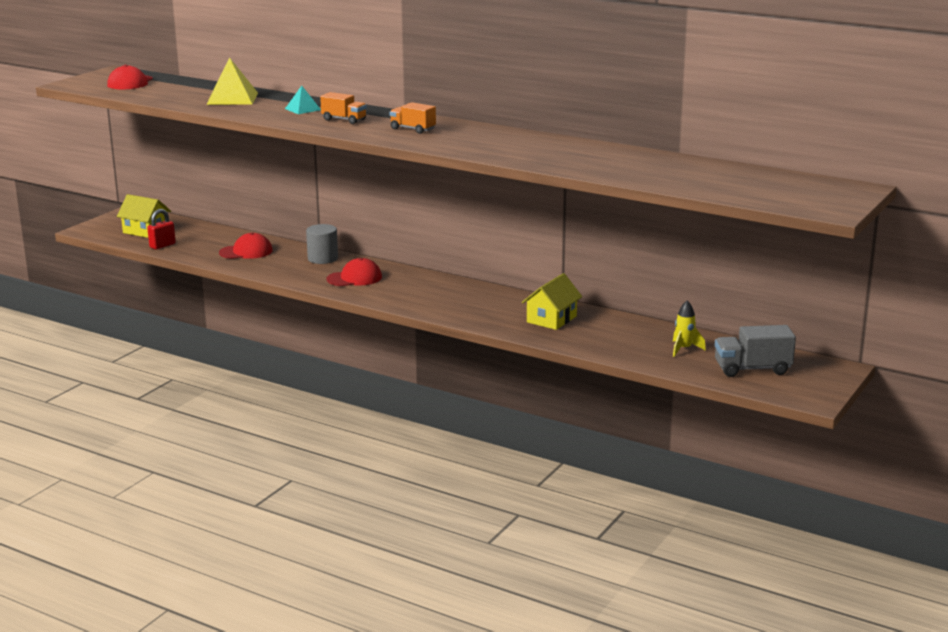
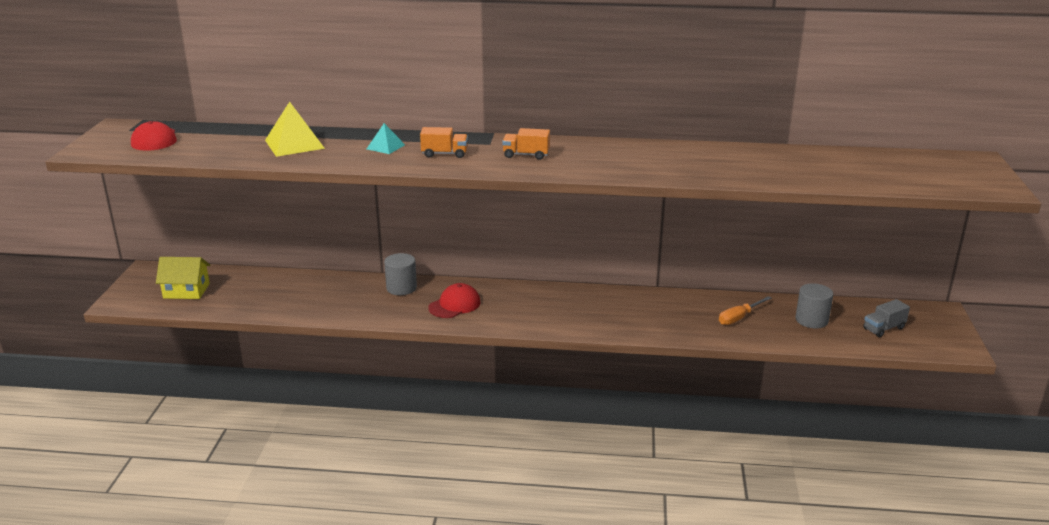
camera: 25 degrees left, 5 degrees up
(162, 245) = (222, 306): red padlock -> none
(246, 252) = (317, 295): red cap -> none
(551, 319) = (674, 313): yellow house -> none
(611, 334) = (739, 318): none -> orange screwdriver
(684, 349) = (811, 320): yellow rocket -> grey cylinder
(752, 369) = (883, 328): grey truck -> grey truck, size x0.66

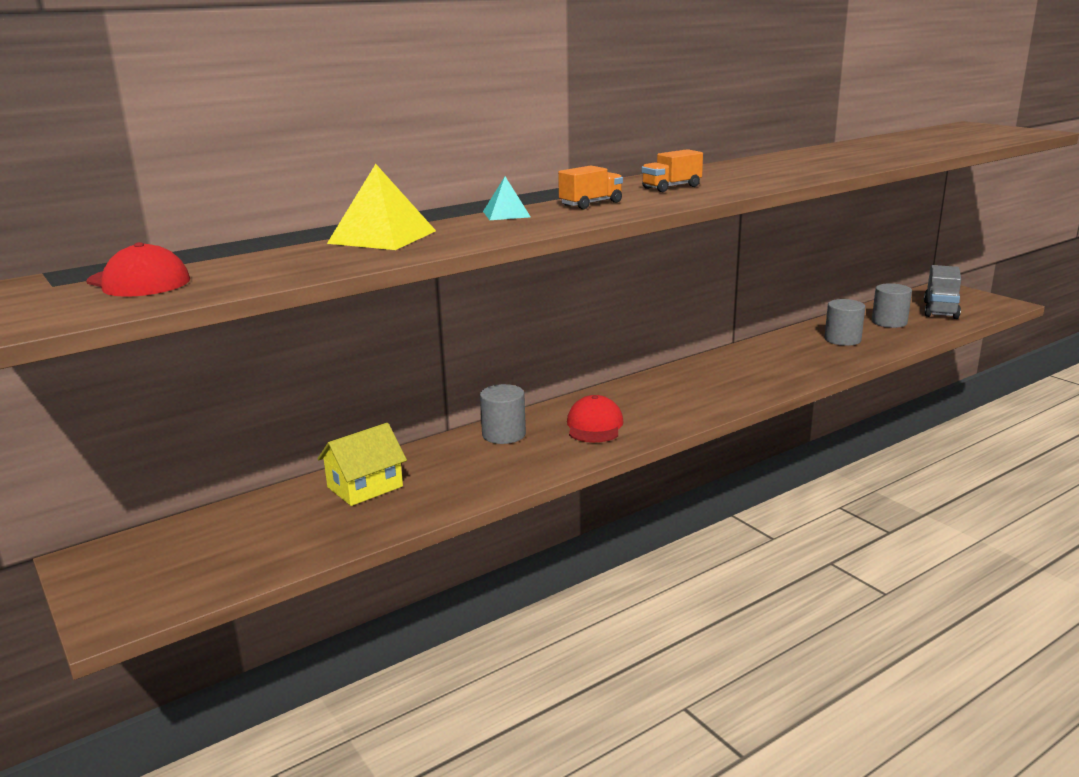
camera: 40 degrees left, 5 degrees down
(186, 291) = (210, 555): yellow house -> yellow house (365, 487)
(739, 318) = (842, 339): orange screwdriver -> grey cylinder
(883, 328) = (940, 310): grey truck -> grey truck, size x1.52

